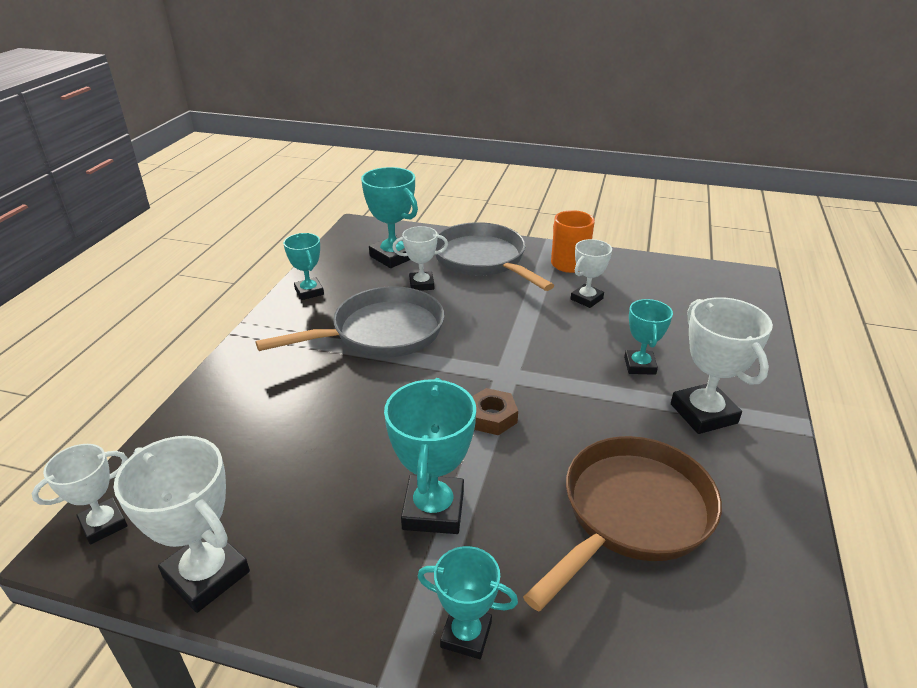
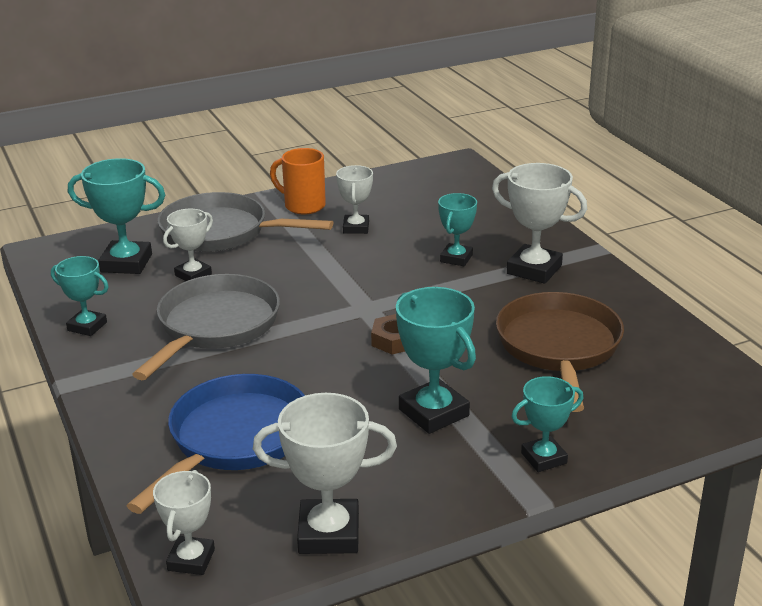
camera: 40 degrees left, 5 degrees down
(268, 436) = (234, 439): none -> blue pan
(639, 366) = (456, 258): turquoise trophy -> turquoise trophy turned 60 degrees clockwise

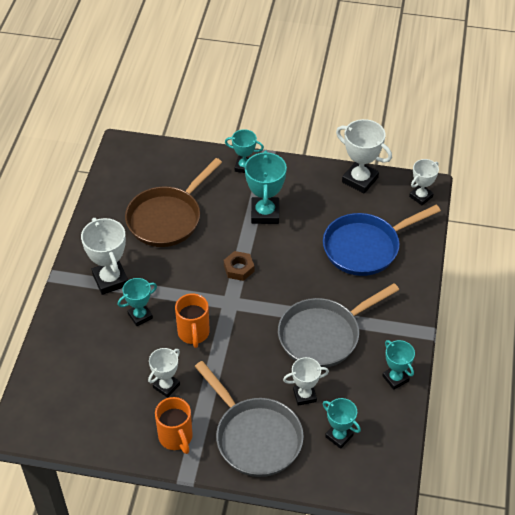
camera: 145 degrees left, 20 degrees up
(126, 263) = (339, 436): turquoise trophy -> turquoise trophy, size x0.63
(377, 269) = (193, 333): none -> orange mug

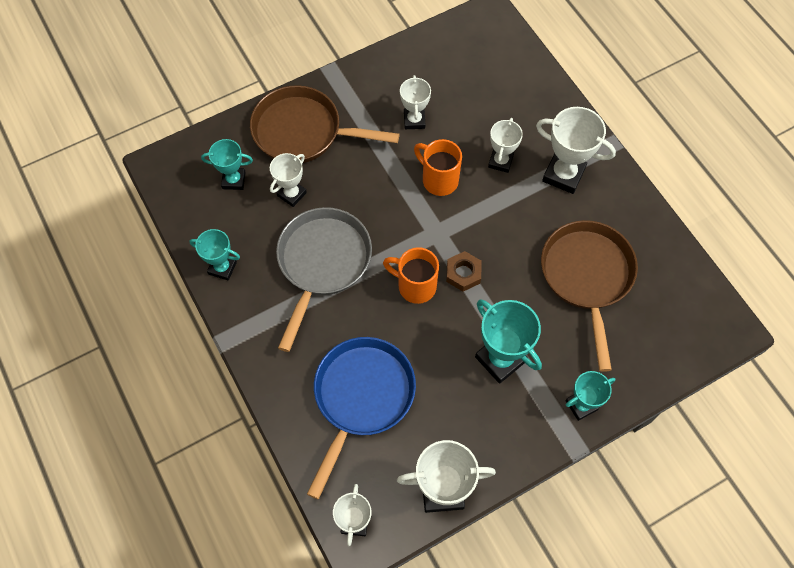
camera: 140 degrees right, 15 degrees up
(140, 316) = (500, 161): turquoise trophy -> white trophy
(176, 437) = (365, 88): orange mug -> orange mug (415, 286)
(255, 437) = (303, 131): grey pan -> brown pan

